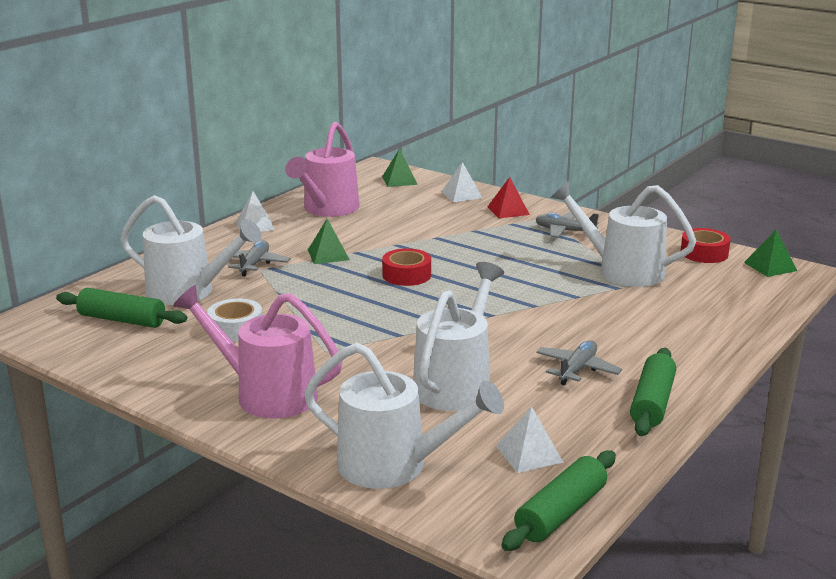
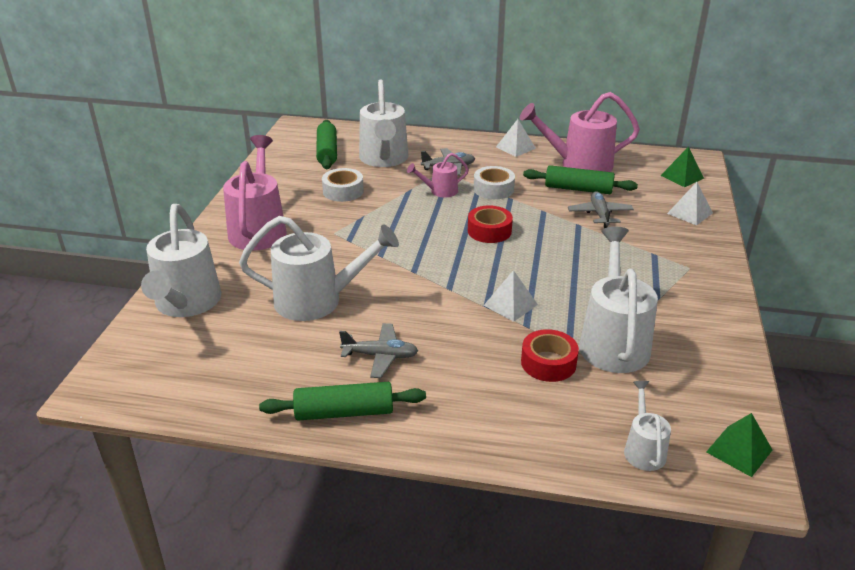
camera: 65 degrees right, 10 degrees up
(301, 280) = (439, 191): none -> pink watering can
(328, 255) = (493, 189): green pyramid -> white tape
(508, 210) = (683, 245): red pyramid -> none
(529, 454) = (226, 360): white pyramid -> white pyramid (510, 305)
(561, 513) = (147, 395): green rolling pin -> green rolling pin (578, 189)
(564, 231) = (672, 287): grey plane -> grey plane (600, 214)
(704, 253) = (720, 391): red tape -> red tape (548, 363)
(755, 295) = (643, 449): none -> white watering can

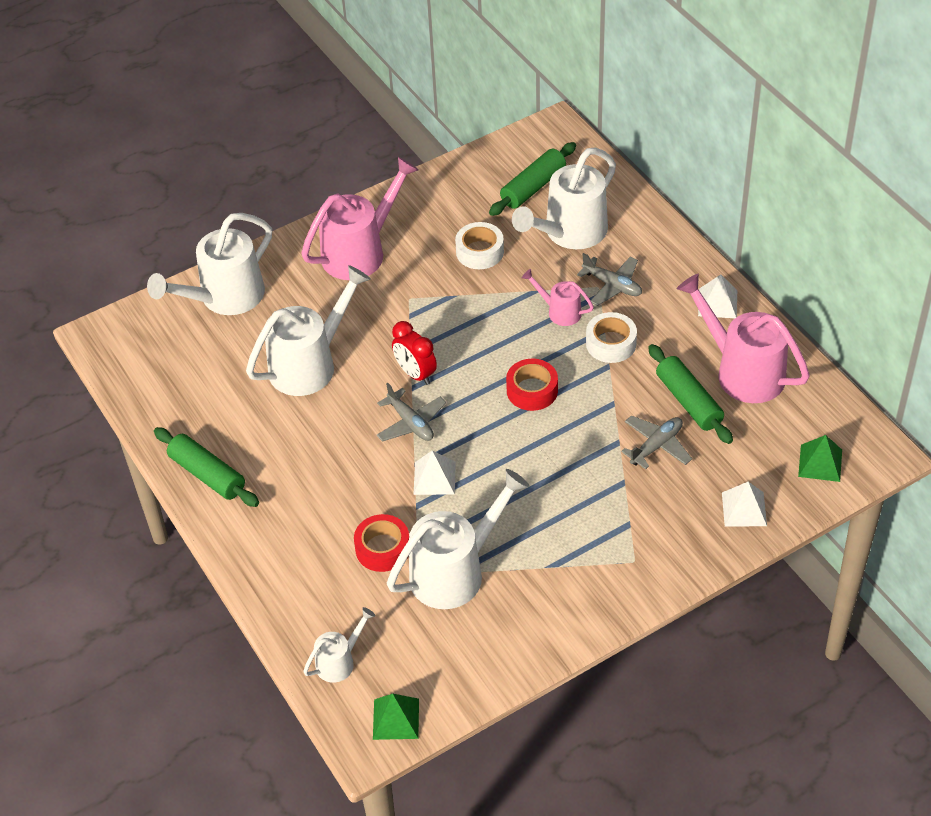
camera: 50 degrees right, 15 degrees up
(318, 300) = (310, 363): white watering can -> white watering can turned 90 degrees counterclockwise
(380, 356) = (285, 448): grey plane -> grey plane (411, 423)
(403, 264) = (415, 374): none -> red clock

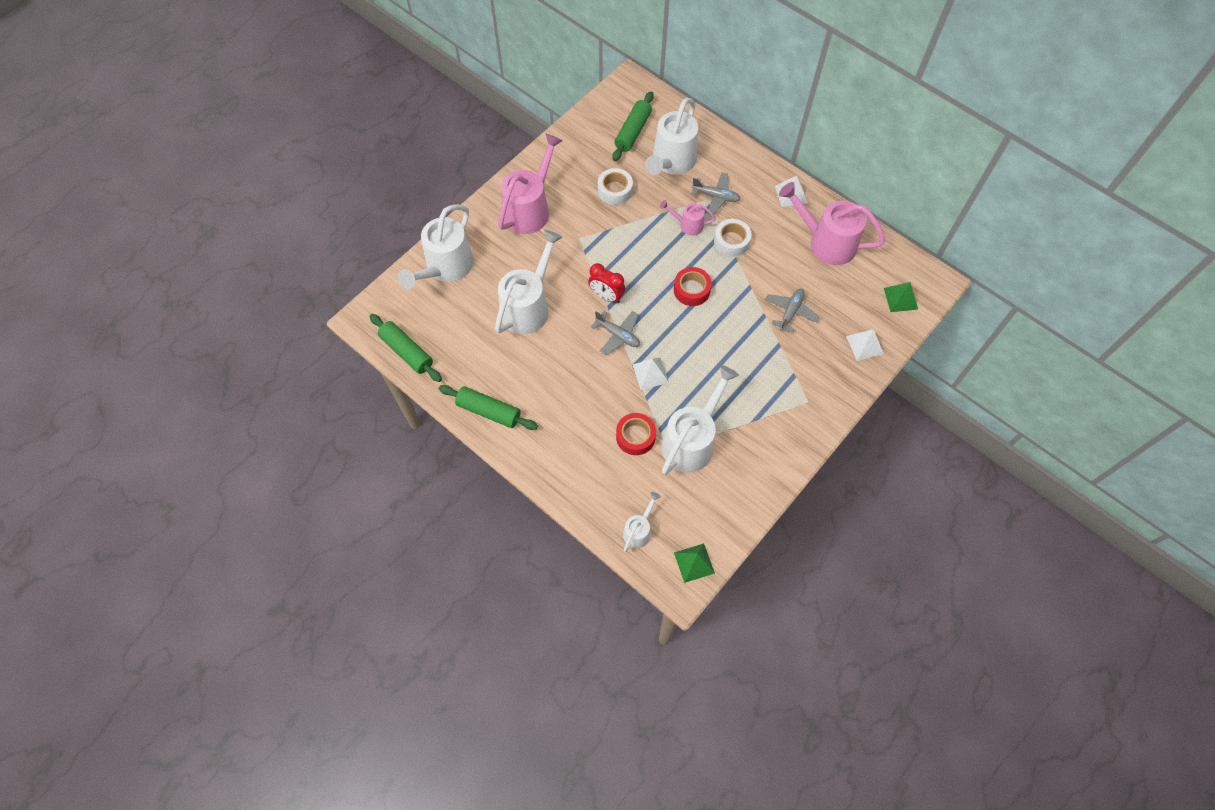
camera: 20 degrees left, 15 degrees up
(688, 401) = (799, 273): green rolling pin -> green rolling pin (407, 352)

